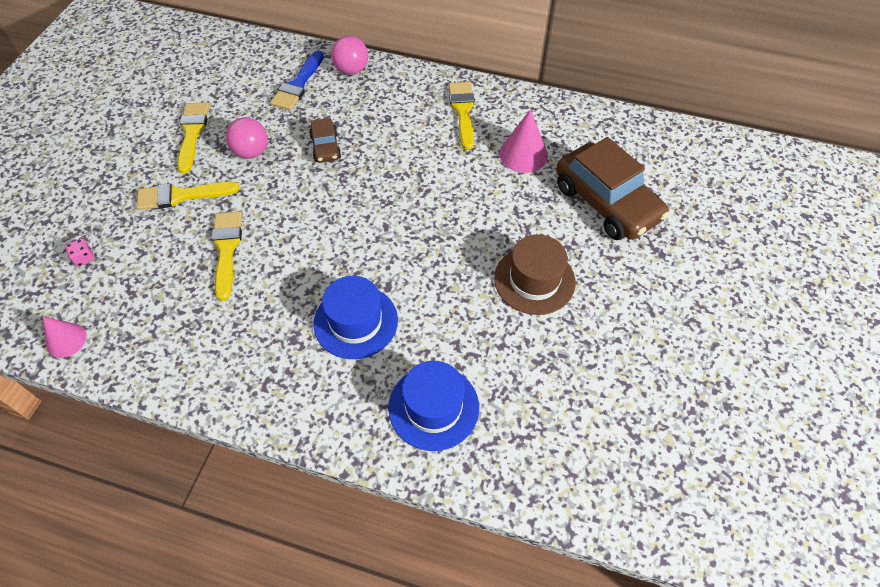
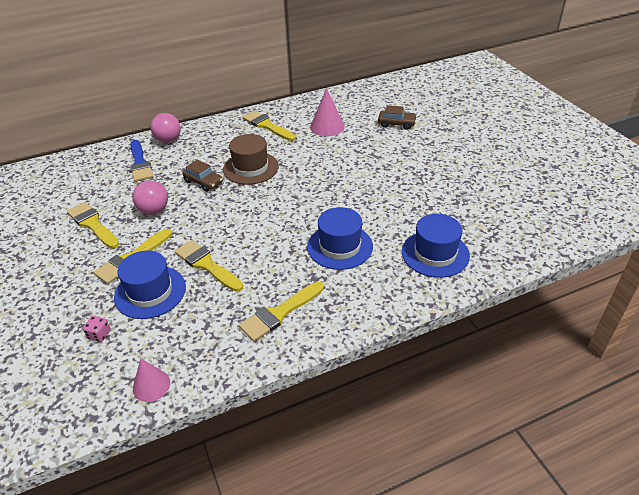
camera: 40 degrees left, 15 degrees down
(158, 244) = (150, 292): none -> blue hat
(223, 353) = (279, 313): none -> yellow brush
(534, 280) = (407, 172): brown hat -> brown hat (251, 168)
(606, 202) = (396, 124): brown car -> brown car, size x0.48

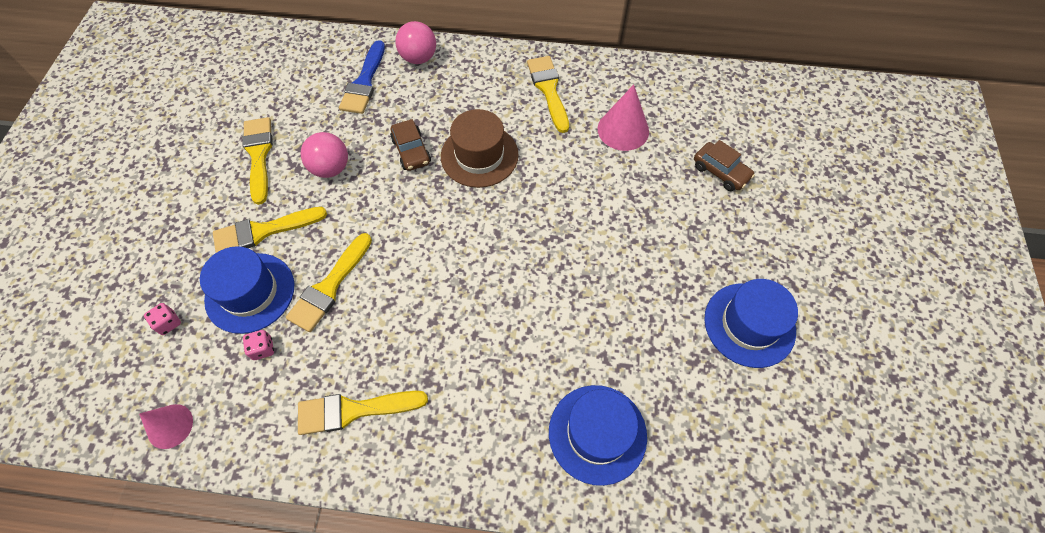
camera: 30 degrees right, 20 degrees up
(186, 314) = (263, 349): none -> pink dice
(206, 265) = (329, 287): yellow brush -> yellow brush turned 135 degrees counterclockwise
(340, 246) = (491, 349): blue hat -> blue hat (749, 324)

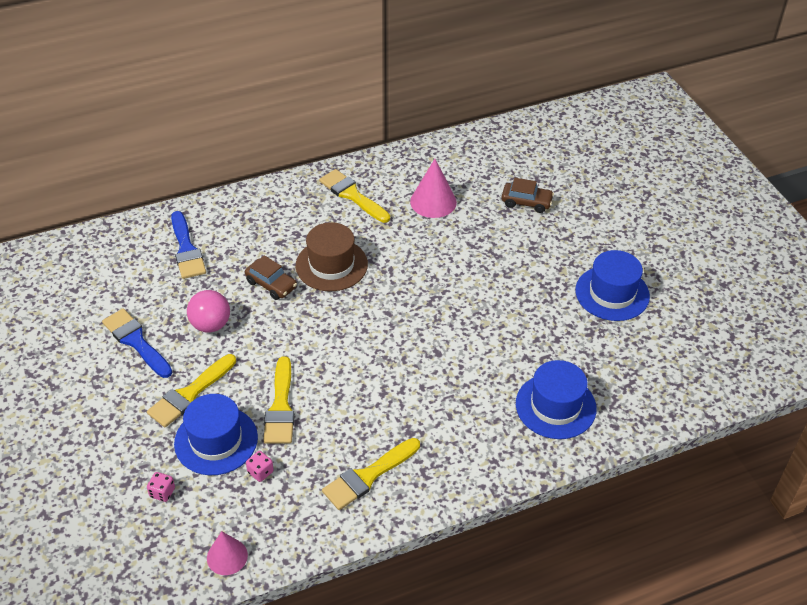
camera: 30 degrees left, 15 degrees down
(259, 155) = (136, 341): yellow brush -> blue brush
(419, 58) = (221, 212): pink ball -> none

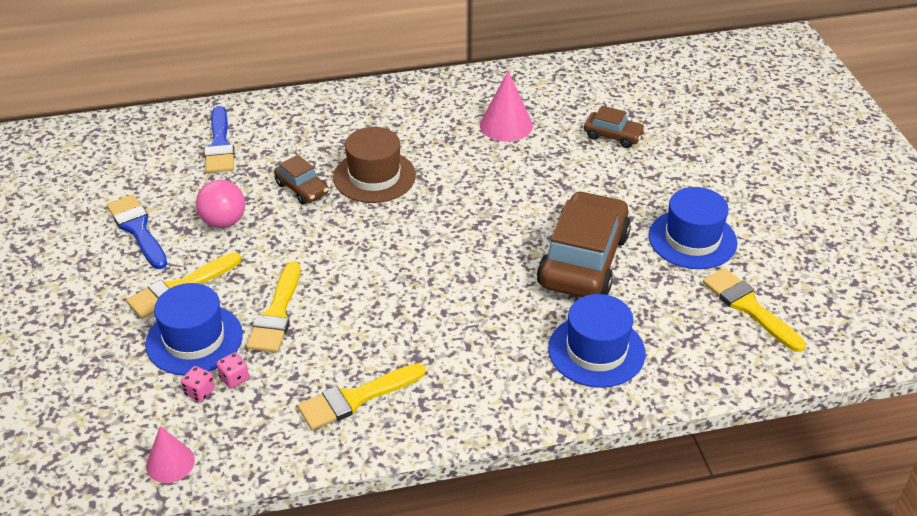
camera: 10 degrees right, 5 degrees down
(162, 492) = (118, 386): pink dice -> pink dice (199, 392)
(352, 195) = (416, 110): yellow brush -> yellow brush (749, 307)
(527, 324) = (583, 260): none -> brown car

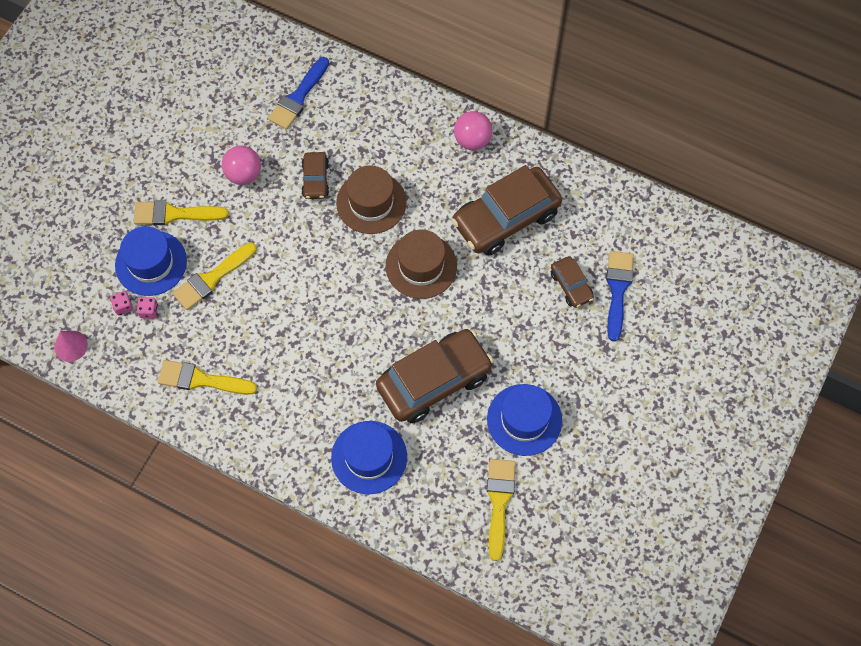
camera: 40 degrees right, 25 degrees up
(137, 229) = (188, 142): blue brush -> blue brush (617, 290)
(416, 94) = (472, 140): none -> pink ball
(472, 192) = (421, 266): none -> brown hat
(506, 125) = (506, 218): pink cone -> brown car

